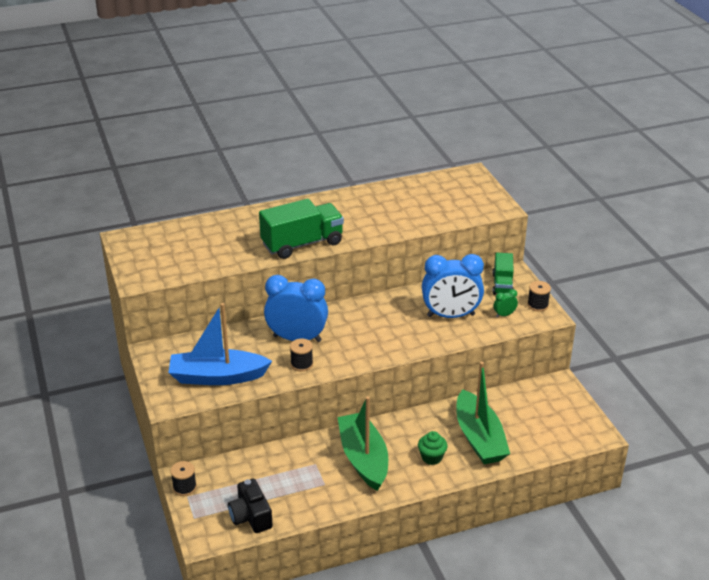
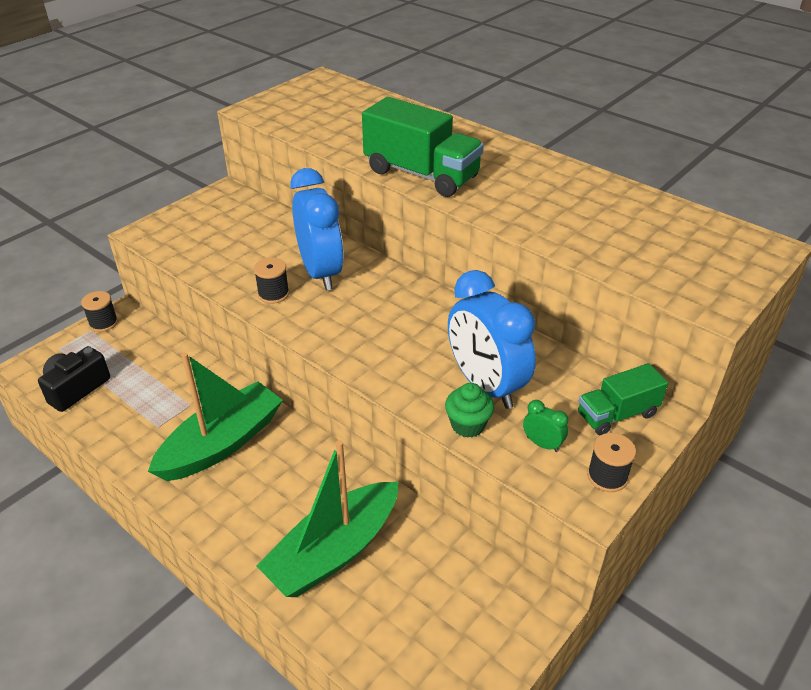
camera: 60 degrees right, 5 degrees up
(217, 377) = (209, 245): blue boat -> none
(431, 457) = (261, 512): green cupcake -> green cupcake (468, 425)

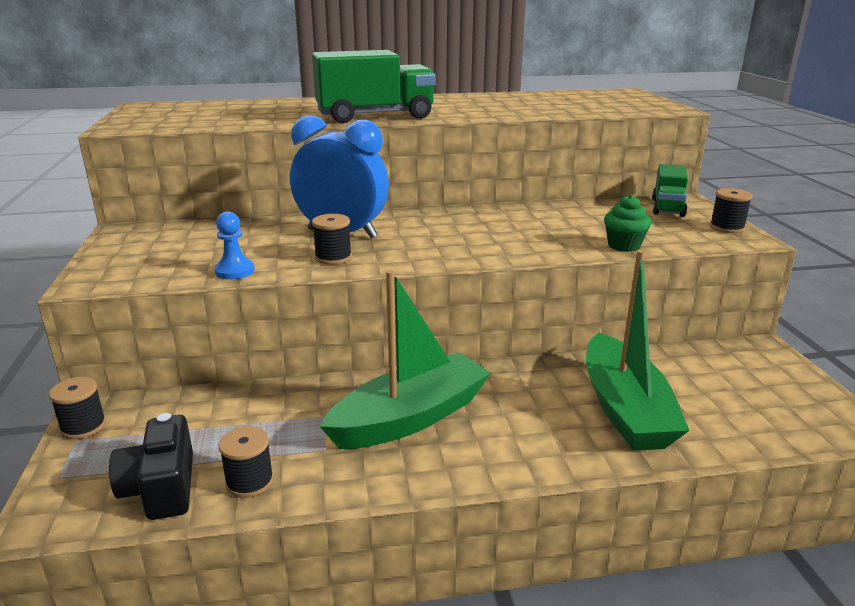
camera: 50 degrees left, 15 degrees down
(105, 417) = (249, 481): none -> black spool
(210, 270) = (235, 271): none -> blue pawn
(222, 443) = (410, 417): green boat -> green boat turned 60 degrees clockwise
(485, 386) = (586, 228): blue clock -> none
(542, 444) = (673, 233): green clock -> none

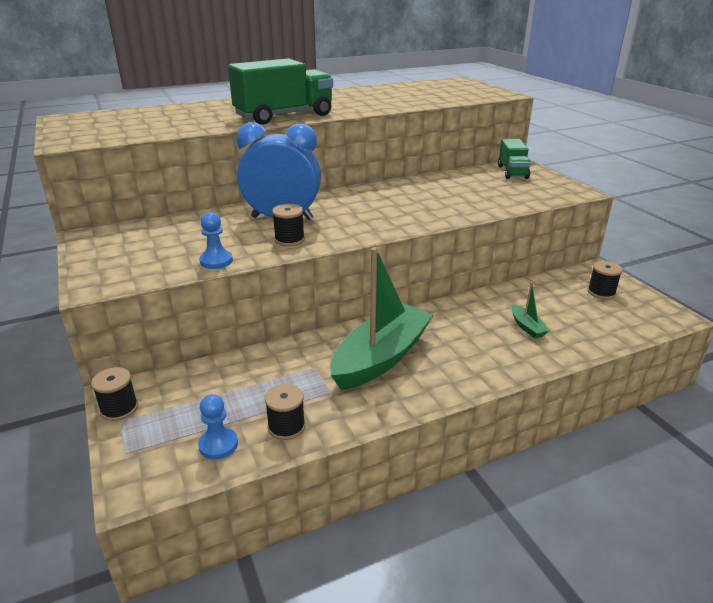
camera: 15 degrees left, 5 degrees up
(161, 488) = (218, 444): black camera -> blue pawn
(624, 245) = (500, 206): green cupcake -> none
(625, 409) = (527, 327): green boat -> green boat, size x0.41
(726, 227) = (561, 184): black spool -> black spool (601, 292)

